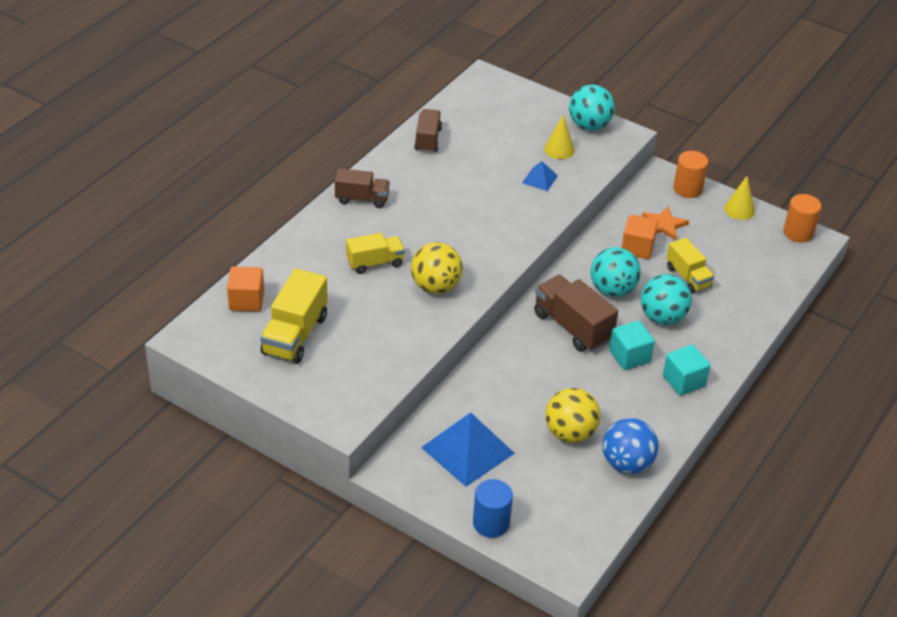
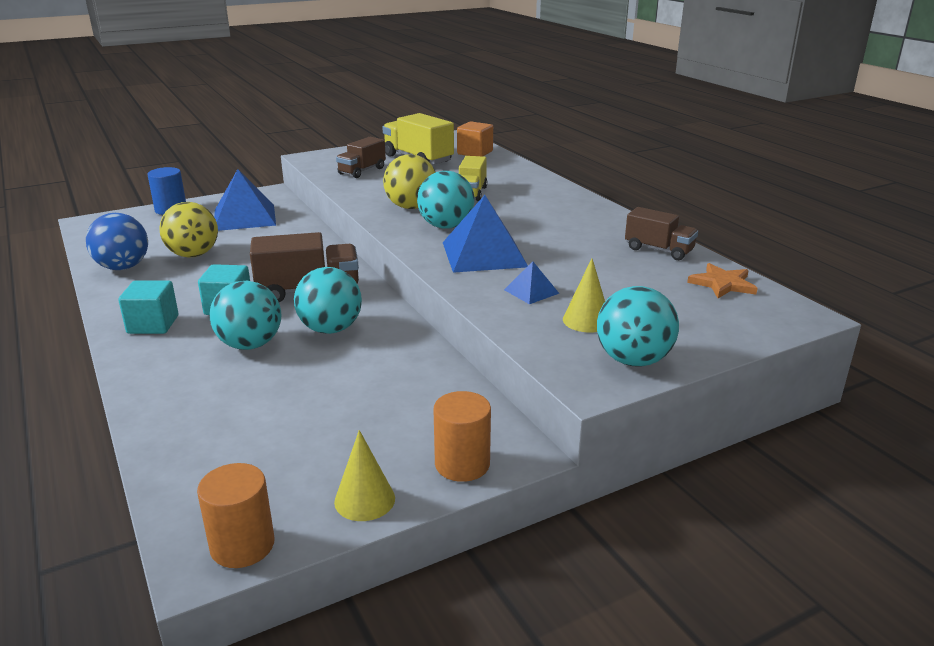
camera: 120 degrees right, 15 degrees down
(362, 199) = (571, 204): brown truck -> brown truck (362, 171)
(462, 251) = (446, 226): none -> turquoise ball
(499, 215) = (484, 254): none -> blue pyramid
(637, 248) = (379, 369): orange cube -> none
(664, 225) = (402, 407): orange star -> orange star (722, 284)
(688, 277) = (286, 387): yellow truck -> none

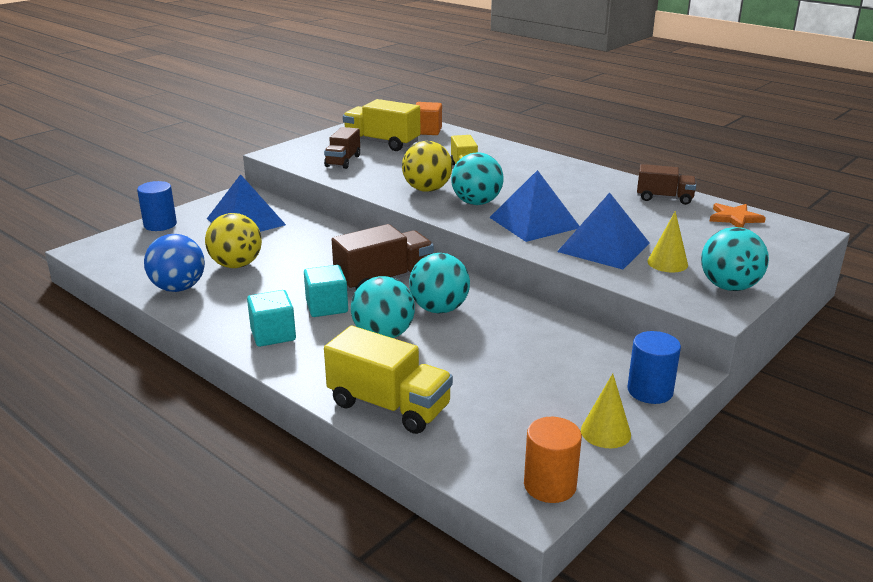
camera: 20 degrees left, 0 degrees up
(178, 417) = (389, 406): none -> yellow truck
(462, 464) = (650, 391): orange cylinder -> blue cylinder
(531, 291) = (603, 247): blue pyramid -> blue pyramid, size x2.06

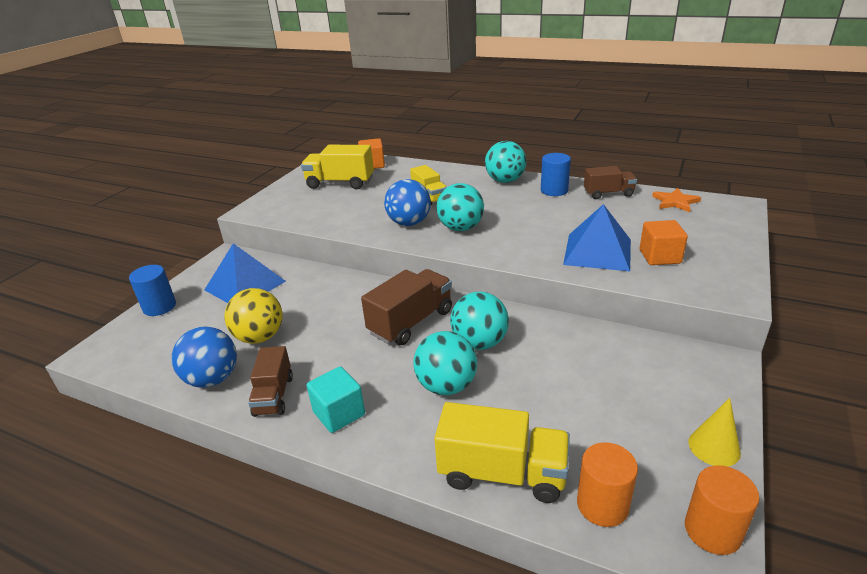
camera: 15 degrees left, 5 degrees up
(327, 307) = (374, 366): turquoise cube -> none
(343, 161) = (316, 208): brown truck -> brown truck (274, 395)
(427, 189) = (409, 223): yellow ball -> blue ball
(463, 446) = (602, 505): none -> orange cylinder
(534, 222) = (523, 238): blue pyramid -> none
(650, 391) = (716, 388): blue cylinder -> blue cylinder (554, 190)
(667, 263) = (660, 256): yellow cone -> orange cube
(729, 287) = (725, 270): turquoise ball -> turquoise ball (505, 181)

